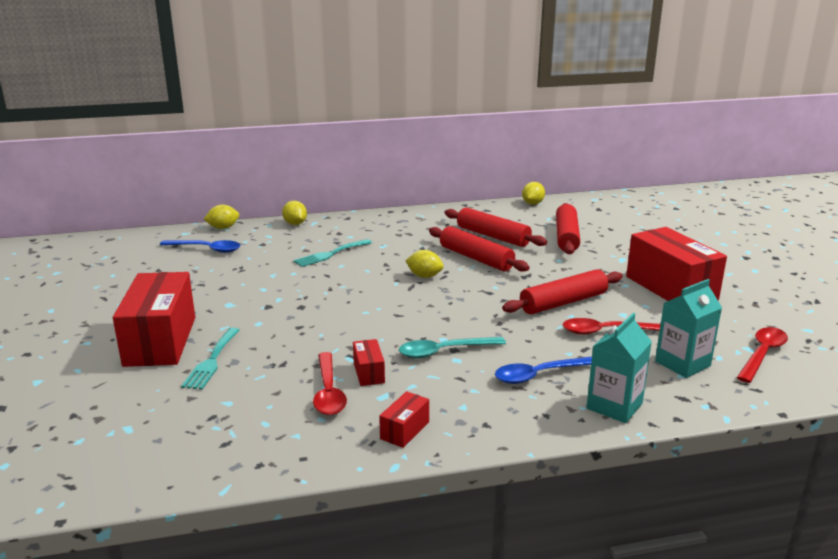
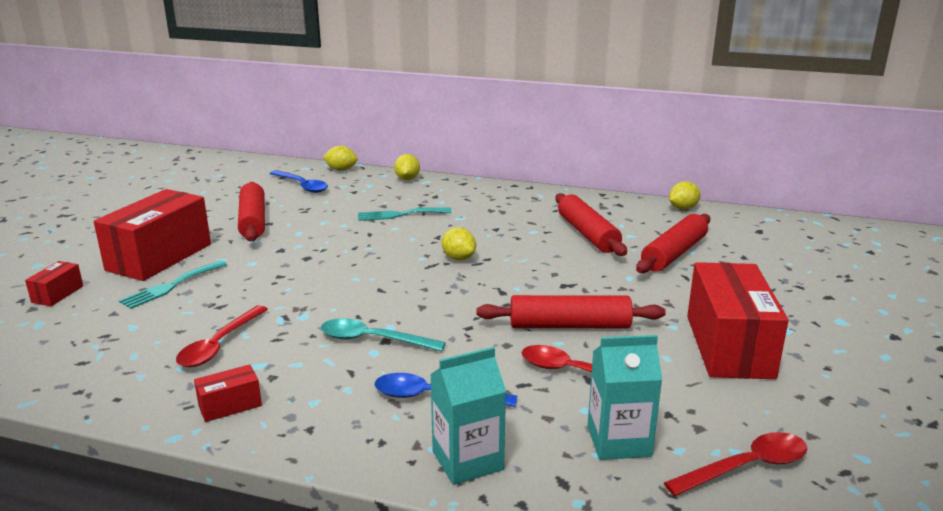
camera: 30 degrees right, 0 degrees up
(369, 373) = (277, 338): red box -> red box (57, 294)
(476, 258) = (537, 253): red rolling pin -> red rolling pin (253, 221)

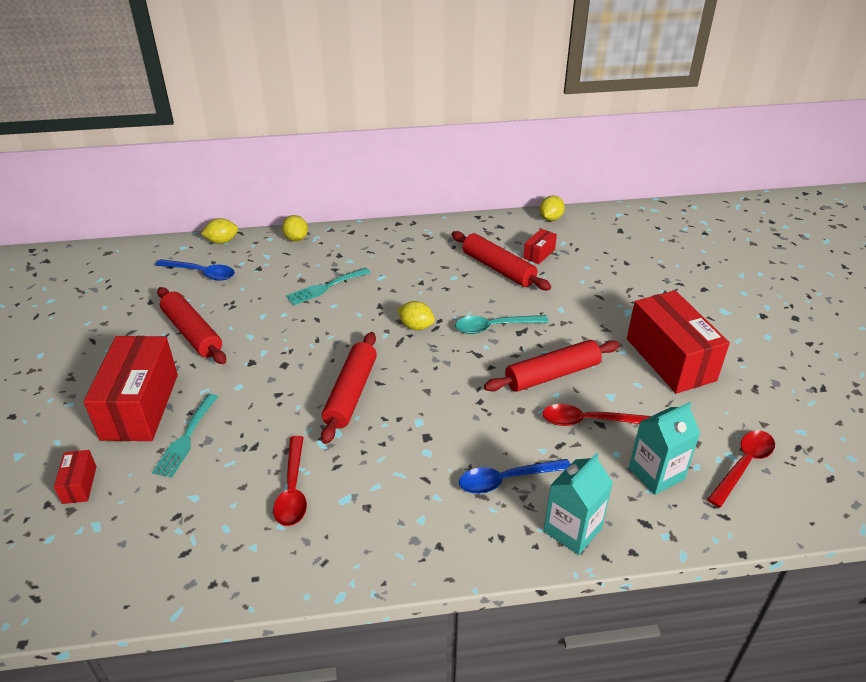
camera: 25 degrees left, 15 degrees up
(230, 405) = (358, 548): red box -> red box (539, 254)
(373, 340) = (416, 439): turquoise spoon -> turquoise spoon (494, 327)
(674, 254) = (576, 273): red rolling pin -> red rolling pin (351, 393)

